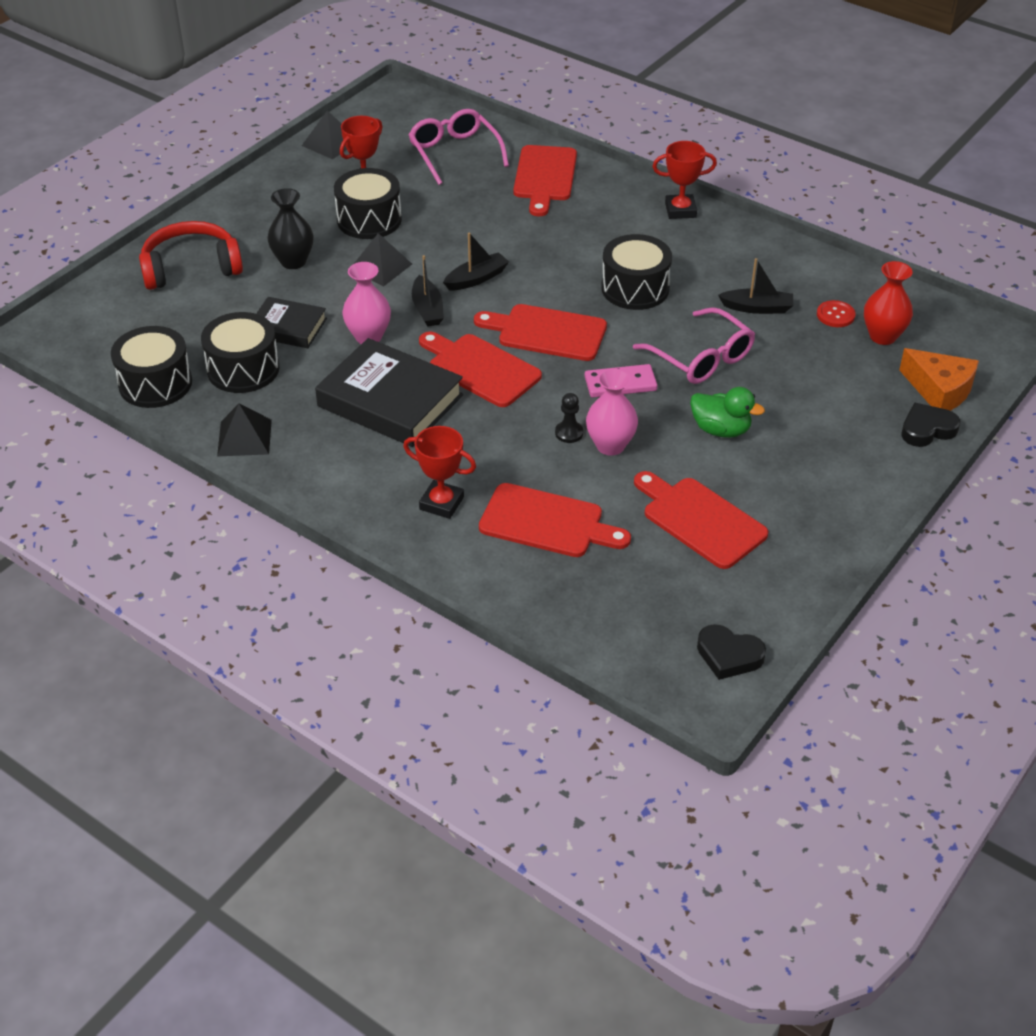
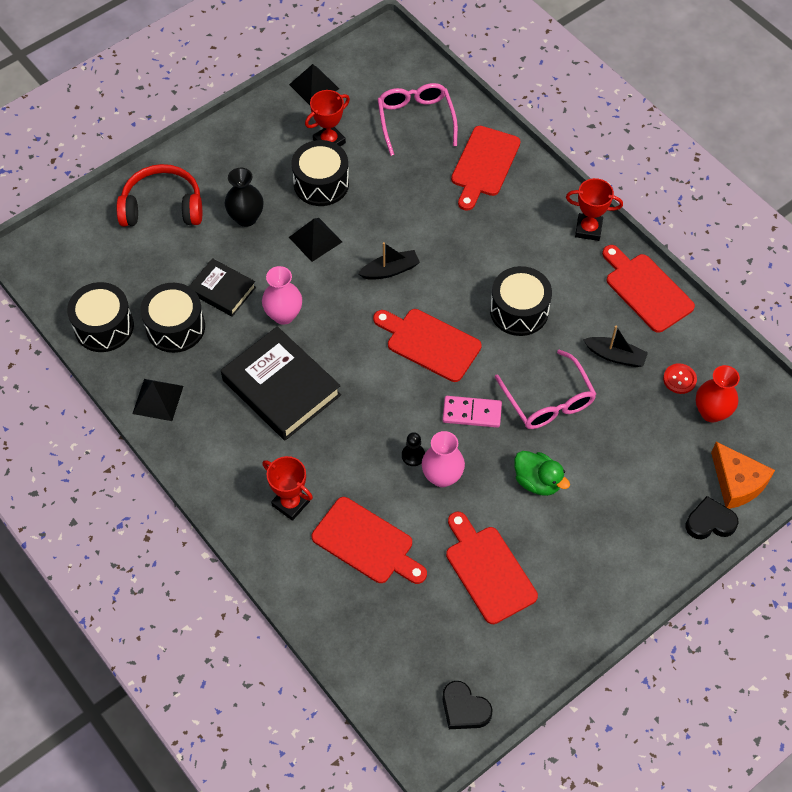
camera: 15 degrees right, 15 degrees up
(427, 309) = (340, 295): black boat -> none
(480, 369) = (363, 370): red cutting board -> red cutting board (646, 290)

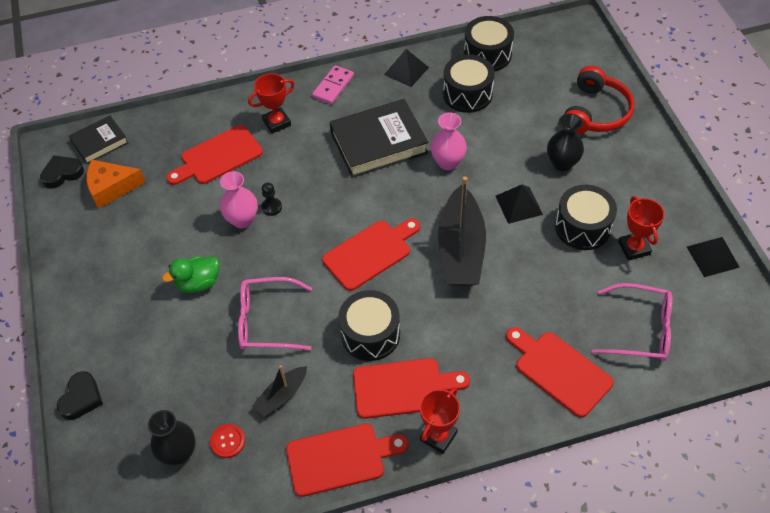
camera: 115 degrees right, 5 degrees down
(222, 290) = (490, 130): black book -> black book (99, 142)
(390, 270) = (461, 249): black boat -> black boat, size x1.99
(472, 413) = (286, 260): pink domino -> pink domino (333, 86)
(488, 570) = (148, 222): red cutting board -> red cutting board (403, 388)
(711, 412) = (179, 453): red vase -> black vase
(737, 483) = (100, 440): orange cheese -> orange cheese (111, 188)

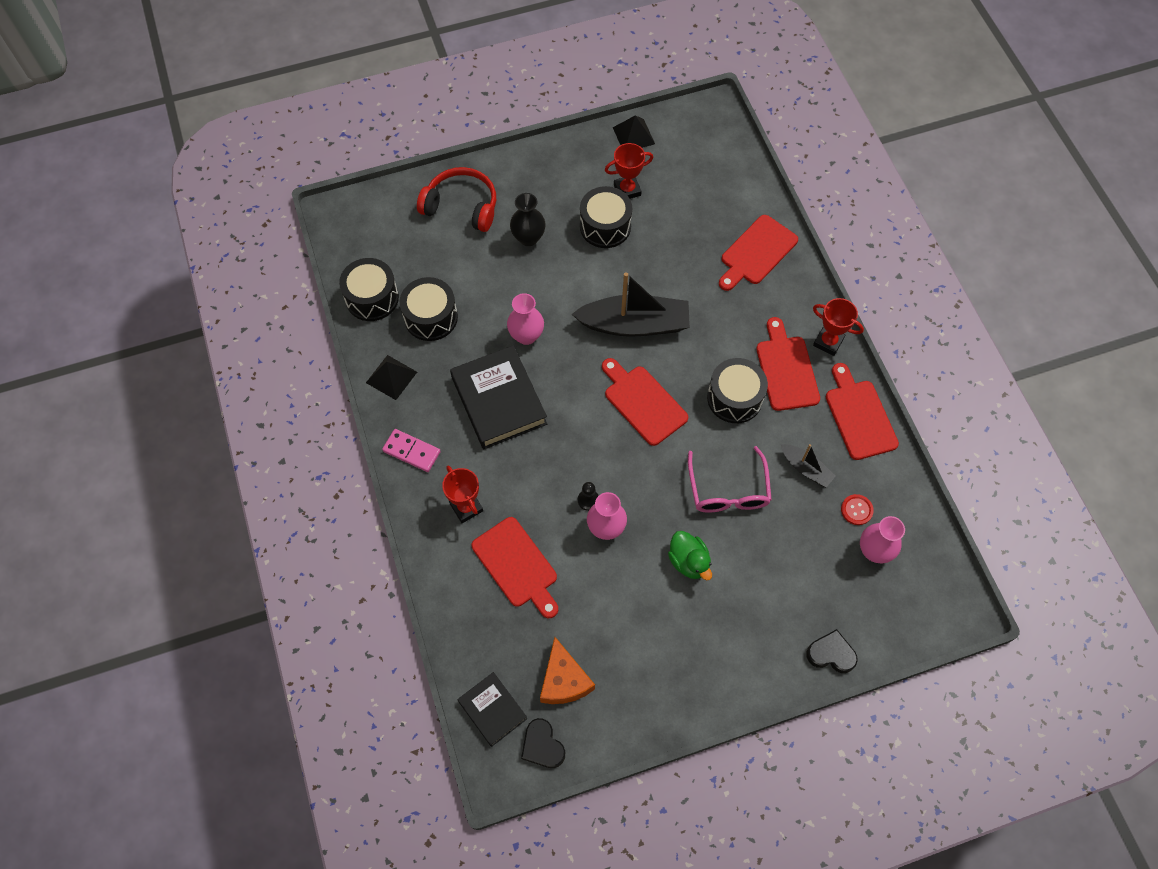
camera: 95 degrees left, 10 degrees up
(179, 453) = (874, 551): black vase -> pink vase
(518, 205) = (580, 276): black pyramid -> none
(641, 330) = (711, 193): pink glasses -> none

